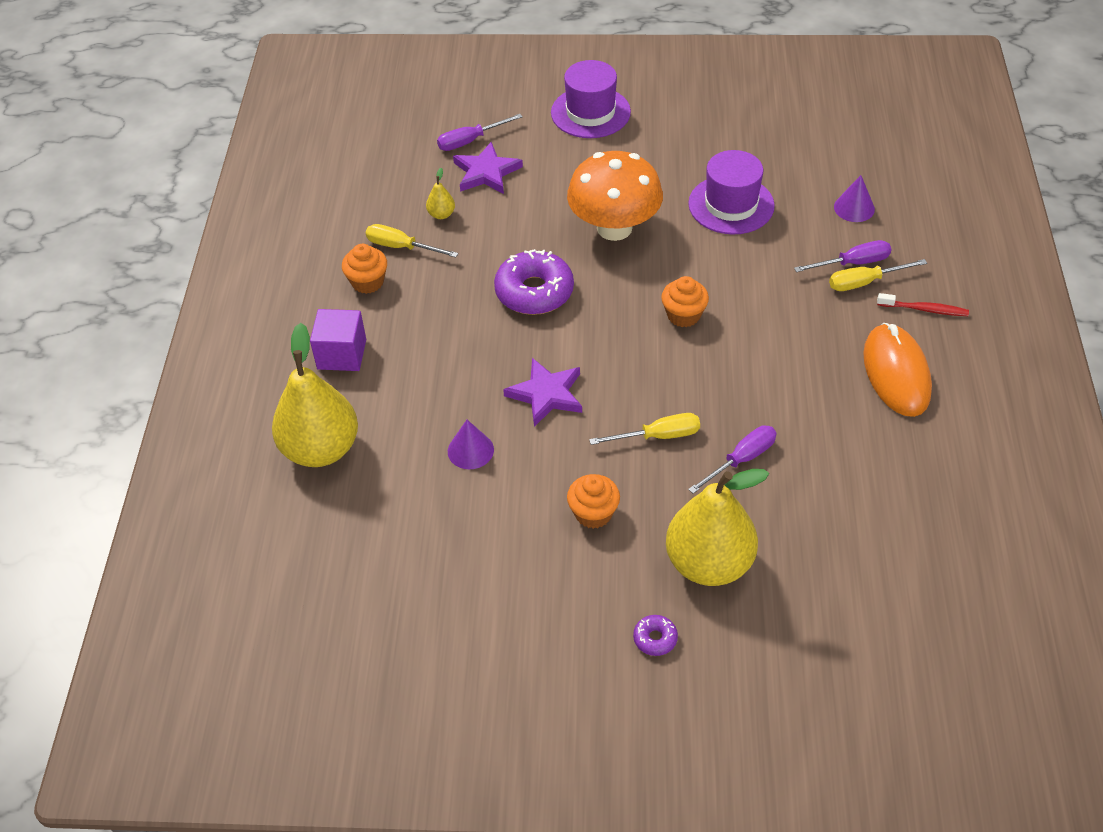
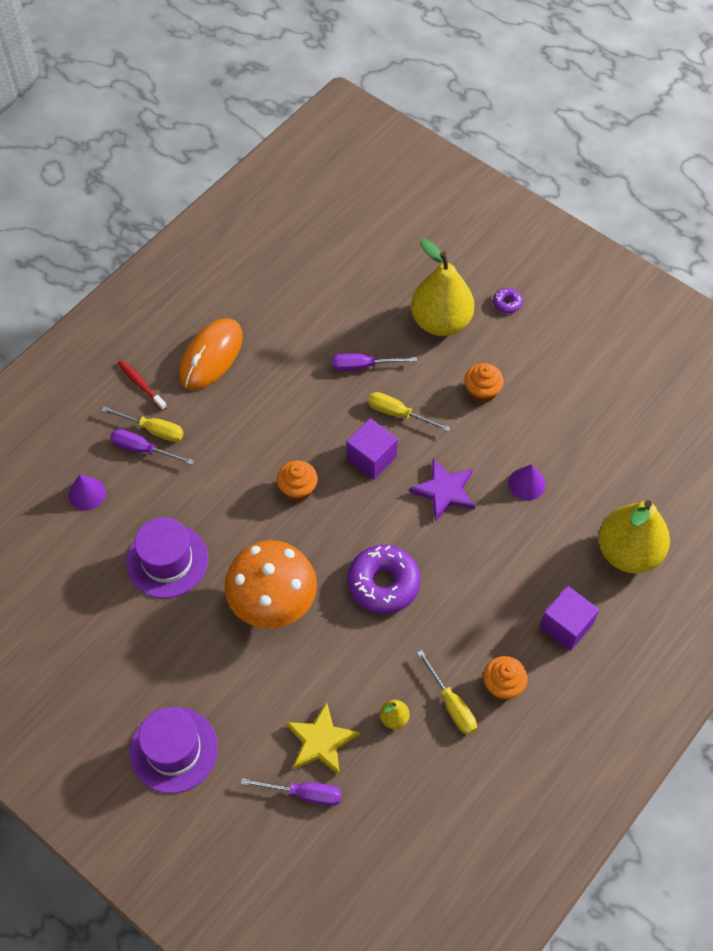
camera: 145 degrees left, 10 degrees up
(486, 172) = (321, 741): purple star -> yellow star
(644, 380) = (371, 458): none -> purple cube

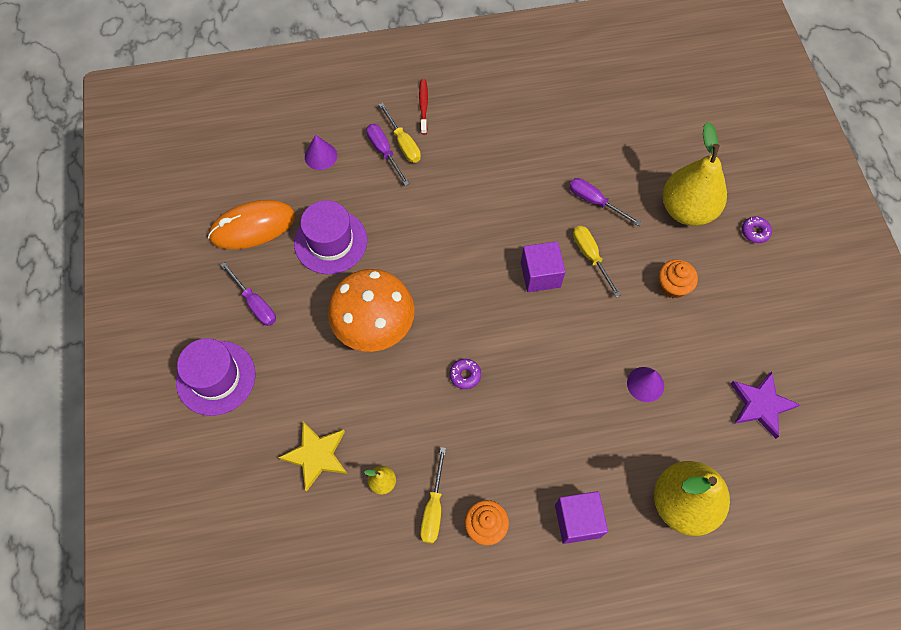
camera: 40 degrees right, 5 degrees up
(211, 356) = (489, 119): orange mouse -> orange mouse (253, 227)
(298, 489) = (465, 258): orange cupcake -> none
(304, 794) = (271, 483): purple screwdriver -> purple screwdriver (255, 304)
(383, 584) = (465, 375): purple donut -> purple donut, size x0.46
(444, 491) = (574, 341): purple star -> purple star (761, 405)

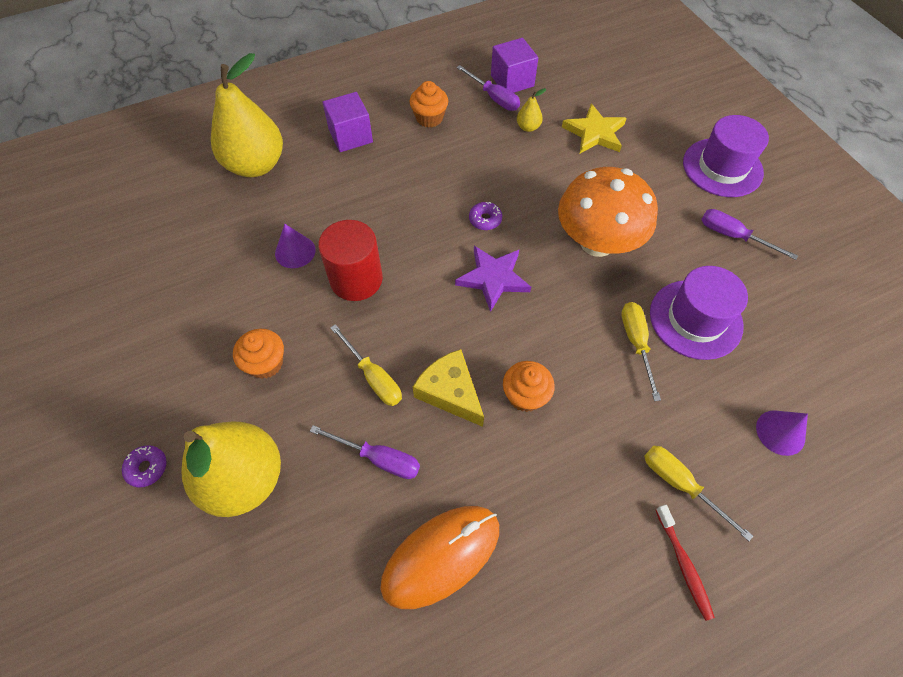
camera: 165 degrees right, 5 degrees down
(253, 227) = (795, 315): orange mouse -> orange mouse (441, 556)
(384, 152) = (699, 462): purple screwdriver -> purple screwdriver (494, 98)
(433, 508) = (477, 120): yellow screwdriver -> yellow screwdriver (636, 343)
(482, 218) = (525, 396): none -> orange cupcake
(536, 232) = (450, 392): none -> yellow cheese
(540, 275) = (432, 339): purple cube -> purple cube (512, 81)
(593, 342) = (356, 279): none -> red cylinder
(761, 405) = (169, 259): purple star -> purple star (493, 278)

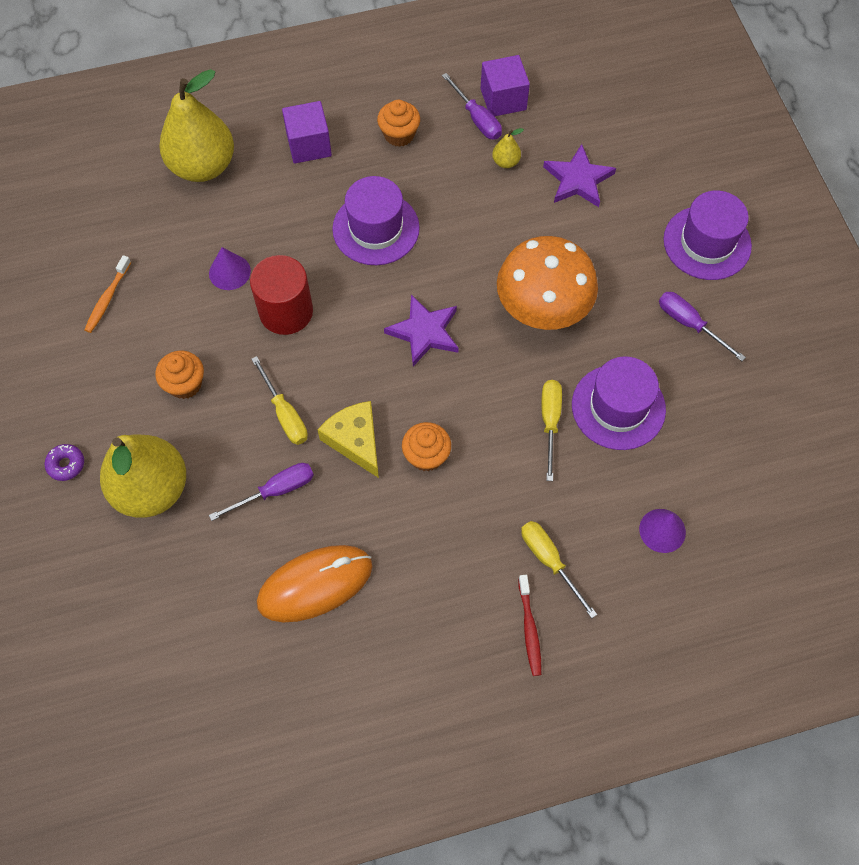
camera: 10 degrees right, 5 degrees up
(176, 293) = (107, 299): none -> orange toothbrush
(378, 458) = (275, 491): purple screwdriver -> purple screwdriver turned 60 degrees counterclockwise
(426, 195) = (376, 228): none -> purple hat
(485, 219) = (431, 266): purple donut -> none
(594, 133) = (578, 180): yellow star -> purple star

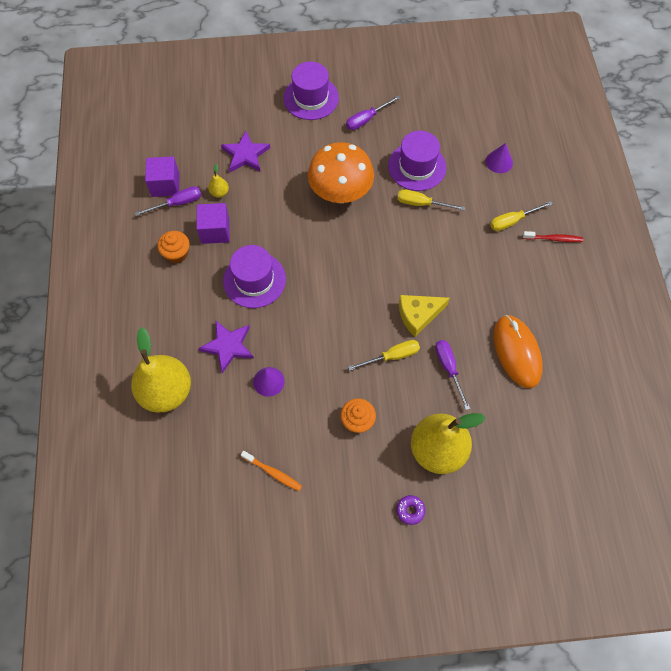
camera: 80 degrees left, 0 degrees up
(286, 311) = (310, 346): red cylinder -> none
(309, 145) = (168, 314): purple cube -> purple cube (215, 231)
(424, 332) = (344, 262): purple star -> purple star (228, 346)
(426, 455) = (435, 275): orange cupcake -> none

